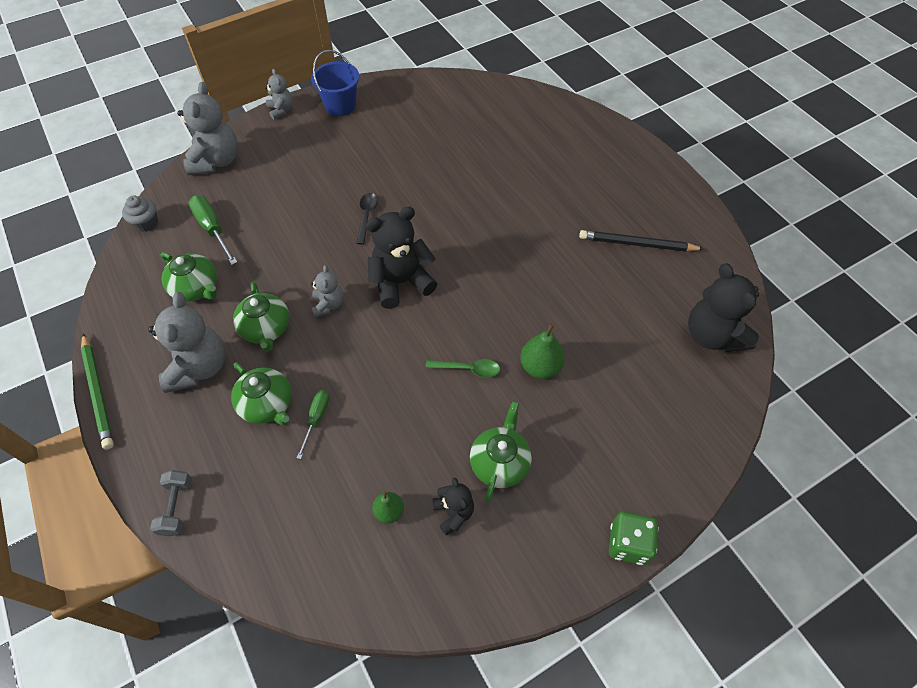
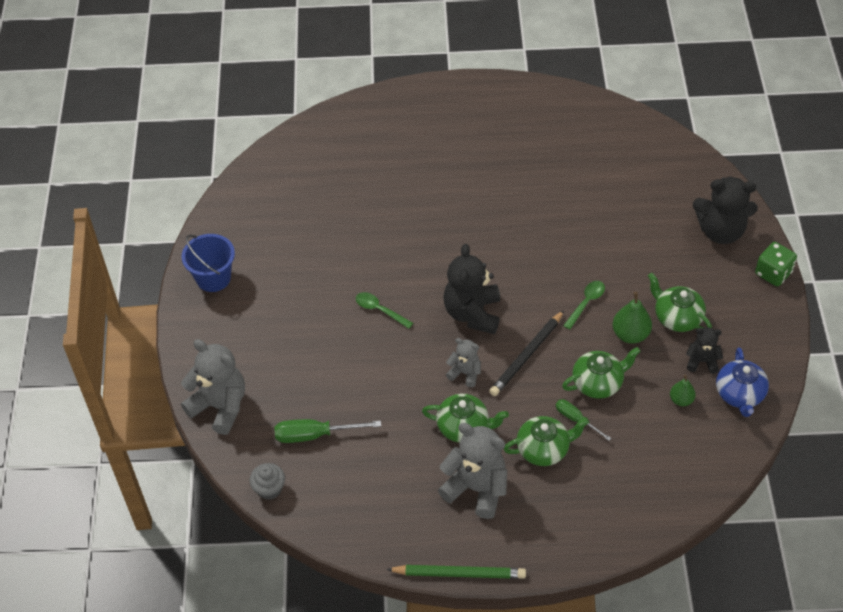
camera: 60 degrees left, 5 degrees down
(177, 507) = (606, 539): grey dumbbell -> none
(196, 288) = (383, 467): green teapot -> green teapot (598, 383)
(281, 110) = (182, 329): grey teddy bear -> none
(366, 216) = (380, 310): black spoon -> green spoon
(427, 573) = (739, 394): none -> blue teapot
(540, 367) = (610, 257): green pear -> green pear (630, 334)
(637, 244) = (531, 143): black pencil -> black pencil (527, 355)
(712, 335) = (641, 145): black teddy bear -> black teddy bear (720, 231)

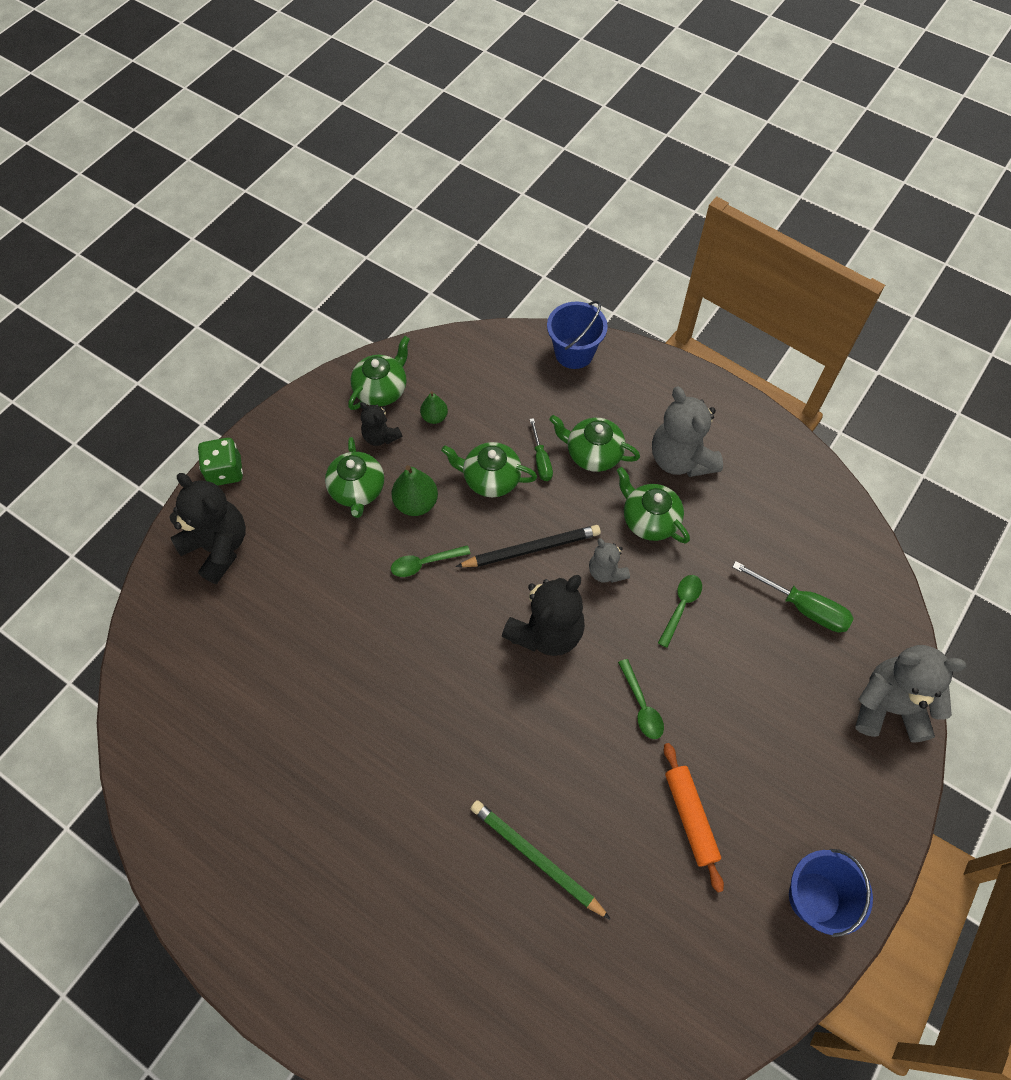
camera: 145 degrees left, 10 degrees up
(220, 406) = (889, 706): grey teddy bear -> grey teddy bear turned 120 degrees clockwise
(269, 489) = (879, 581): grey cupcake -> none
(309, 273) = (690, 817): none -> orange rolling pin
(398, 382) = (681, 606): none -> green spoon
(459, 573) = (747, 403): green pencil -> green pencil (536, 858)
(631, 524) = (574, 353): none -> blue bucket
(739, 394) = (381, 390): blue teapot -> green teapot

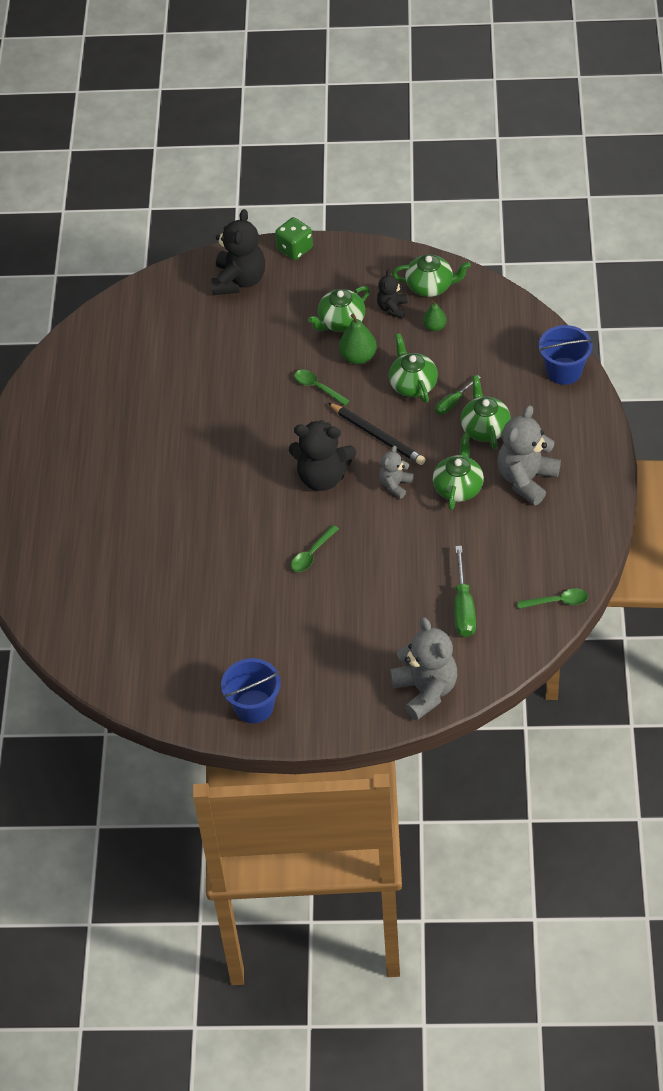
camera: 60 degrees right, 10 degrees down
(536, 858) = (168, 553): green pencil -> none
(681, 606) = (404, 539): green spoon -> green spoon (557, 601)
(690, 817) = (256, 617): orange rolling pin -> none

